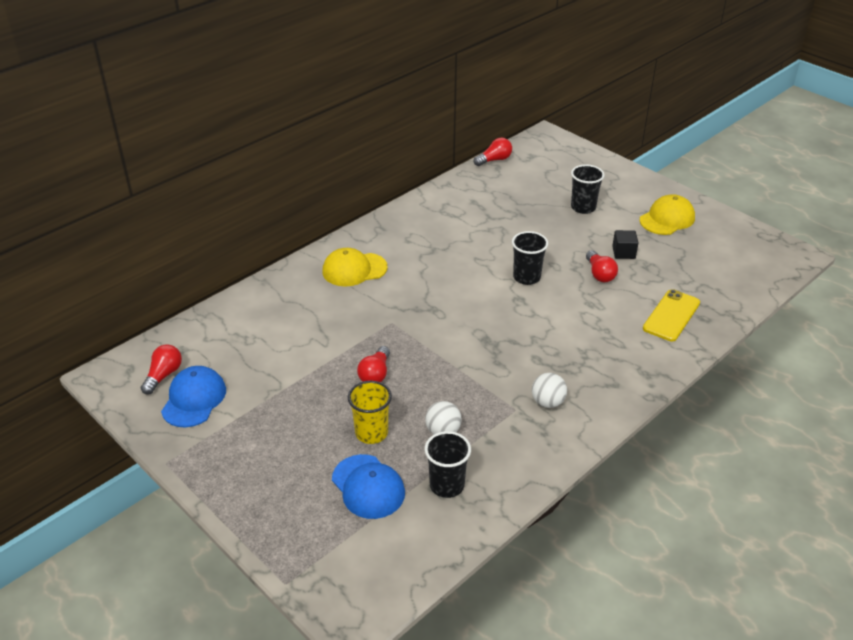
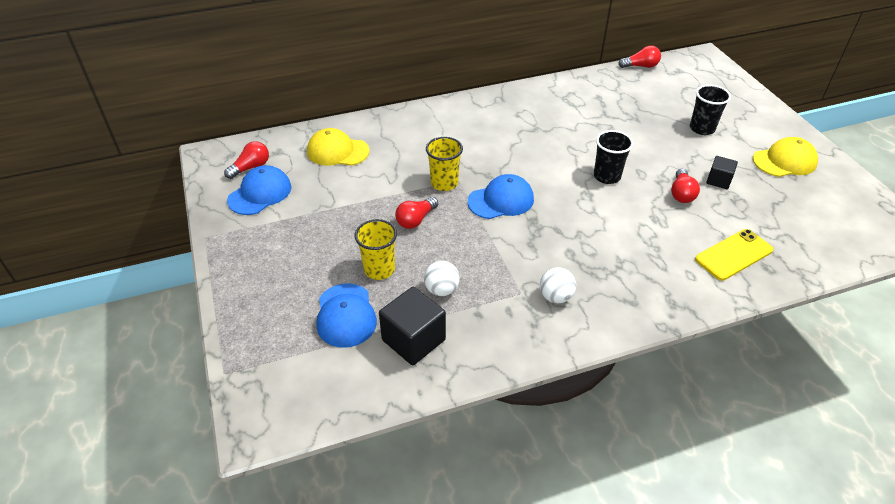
camera: 25 degrees right, 5 degrees up
(354, 269) = (456, 127): yellow cap -> yellow cap (337, 151)
(379, 330) = (444, 183): none -> yellow cup
(444, 330) = (501, 200): none -> blue cap
(447, 485) = (413, 340): black cup -> black cube

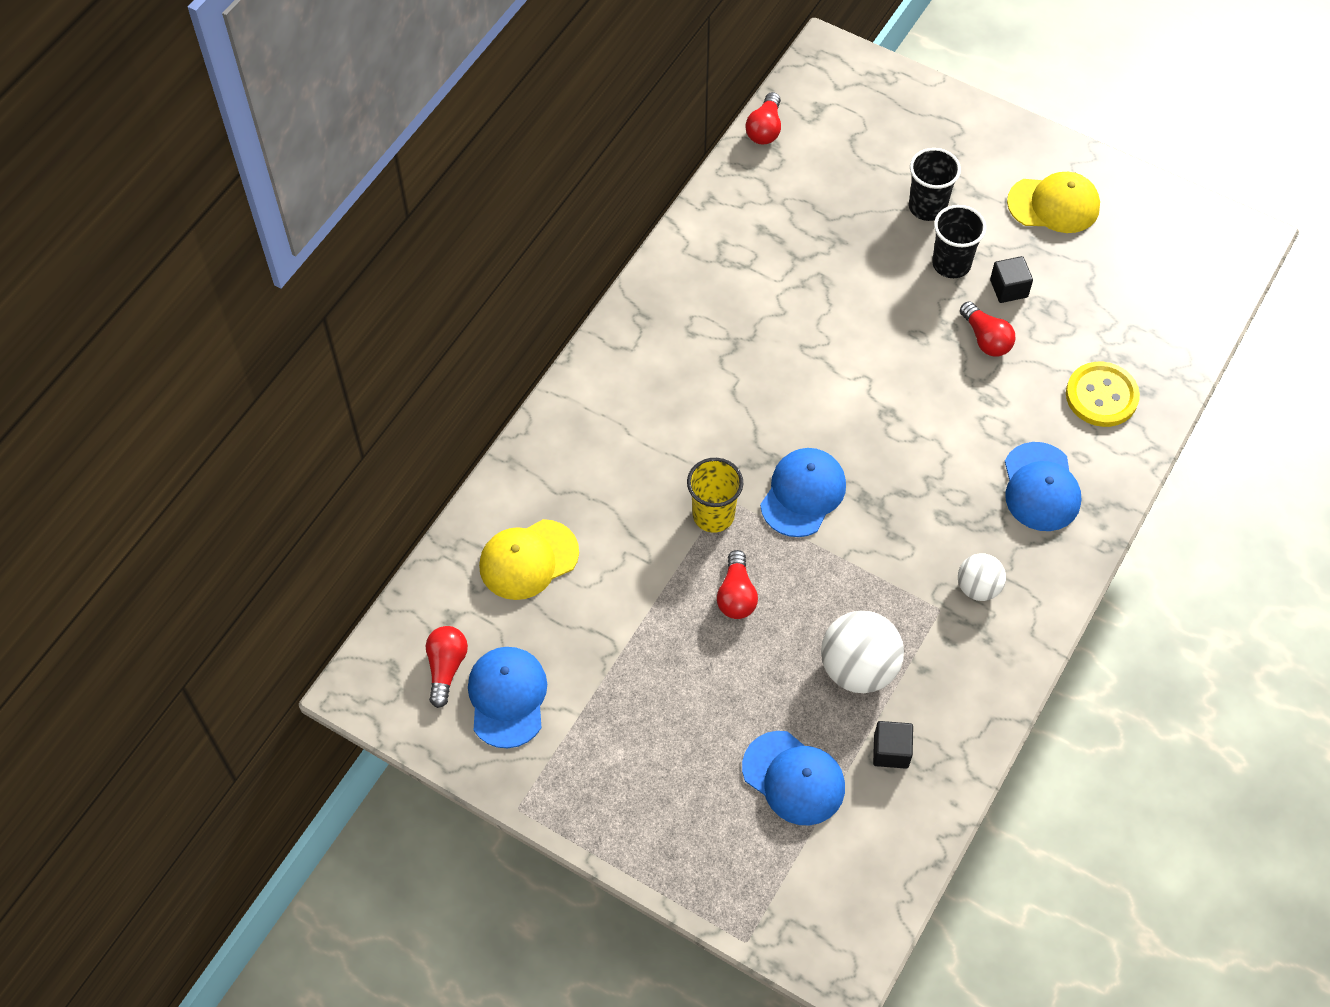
camera: 40 degrees left, 15 degrees up
(379, 269) = (767, 694): yellow cup -> none
(413, 340) = (891, 751): black cube -> black cube, size x0.57
(441, 290) = (858, 668): white ball -> white ball, size x1.68
(607, 176) = (886, 368): black cup -> black cup (951, 264)
(640, 66) = (765, 129): red light bulb -> red light bulb turned 150 degrees clockwise
(647, 274) = (1040, 487): none -> blue cap
(733, 255) = (1101, 396): yellow phone -> yellow button
(784, 161) = (1054, 205): yellow cap -> yellow cap turned 60 degrees clockwise

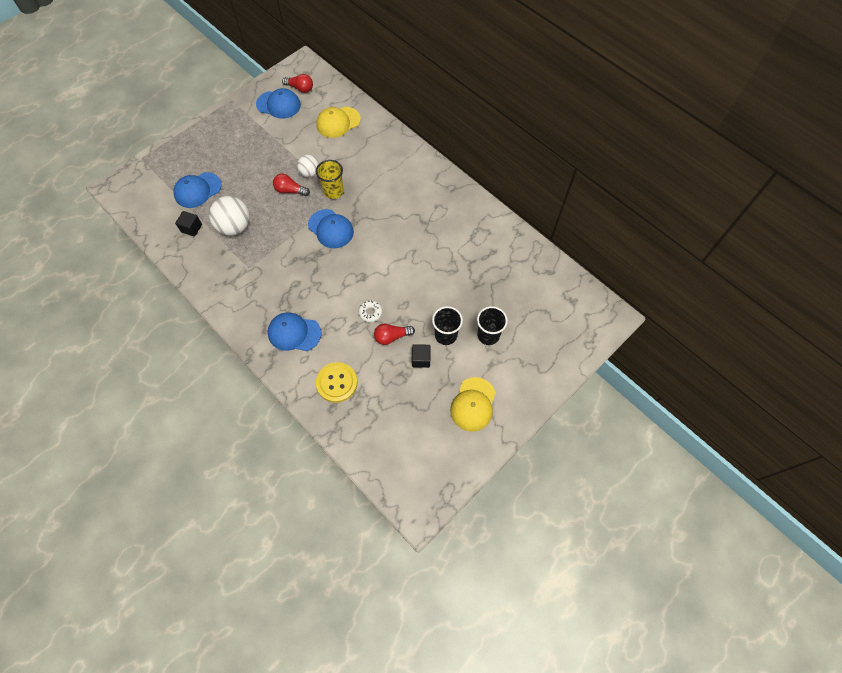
camera: 105 degrees right, 5 degrees up
(528, 559) = (338, 122): yellow cap -> yellow cap turned 105 degrees counterclockwise
(765, 129) = (561, 270): red light bulb -> none
(953, 381) = (370, 312): none -> white donut
(978, 587) = (252, 287): white ball -> white ball (310, 173)

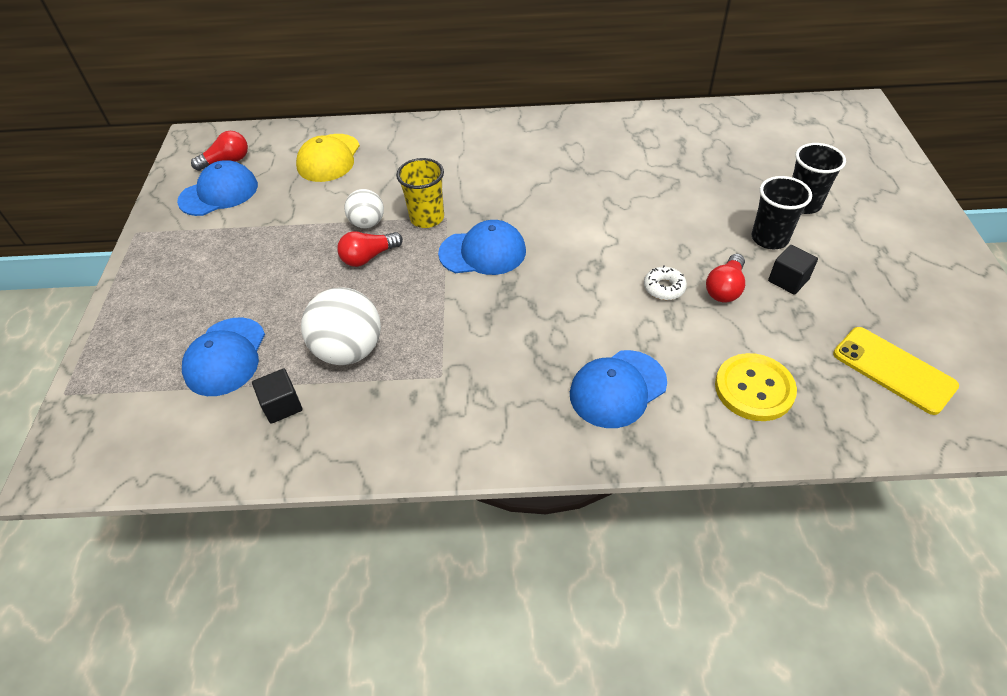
camera: 45 degrees left, 15 degrees down
(395, 431) = (893, 370): none -> yellow phone
(473, 404) = (902, 270): yellow cap -> none

